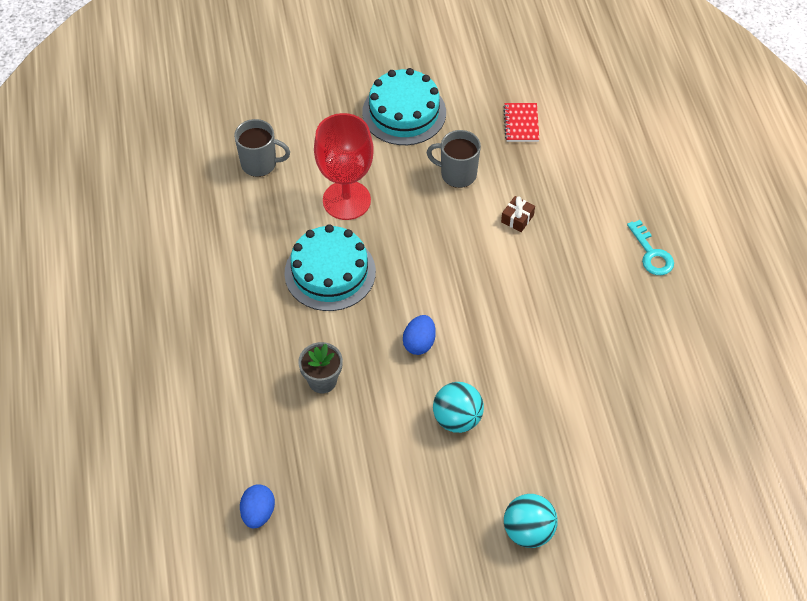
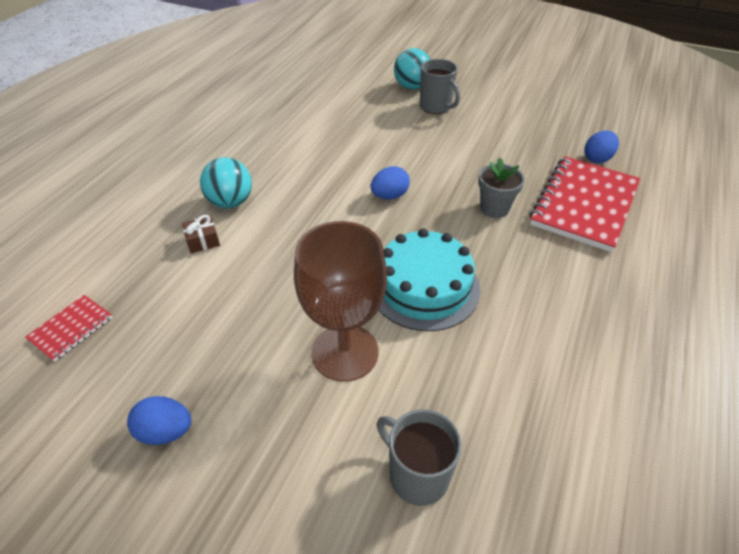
camera: 145 degrees left, 10 degrees down
(247, 432) = (584, 205): none -> red notebook
(346, 200) = (345, 352): red goblet -> brown goblet
(404, 112) = (165, 431): turquoise cake -> blue egg
(457, 174) = (202, 312): grey mug -> grey mug (436, 107)
(457, 419) = (404, 145): turquoise ball -> turquoise ball (230, 202)
(651, 254) = (144, 166): turquoise key -> none

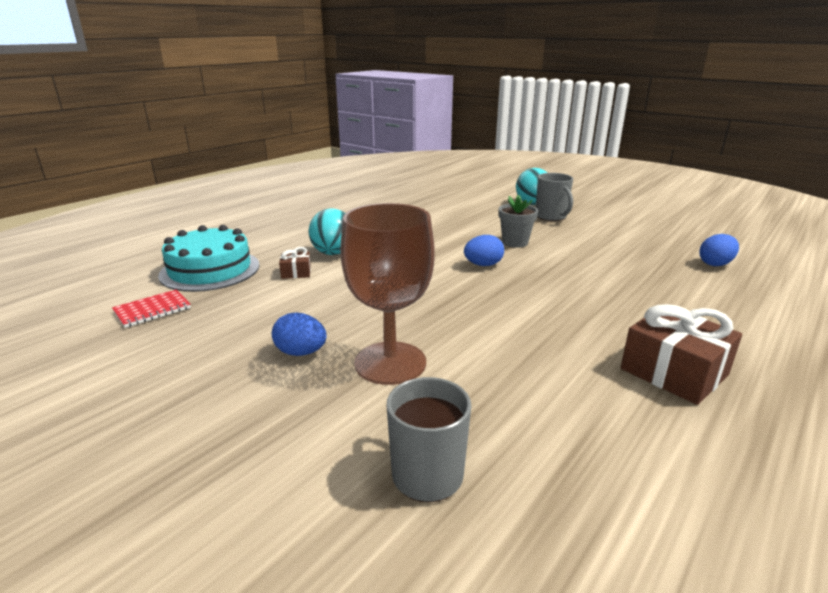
camera: 15 degrees right, 20 degrees down
(165, 431) = (187, 390): blue egg -> blue egg (301, 352)
(424, 287) = (493, 328): turquoise cake -> turquoise cake (210, 270)
(494, 208) = (589, 285): grey flower pot -> grey flower pot (515, 242)
(584, 205) = (692, 293): red notebook -> none
(584, 311) = (673, 372): none -> brown gift

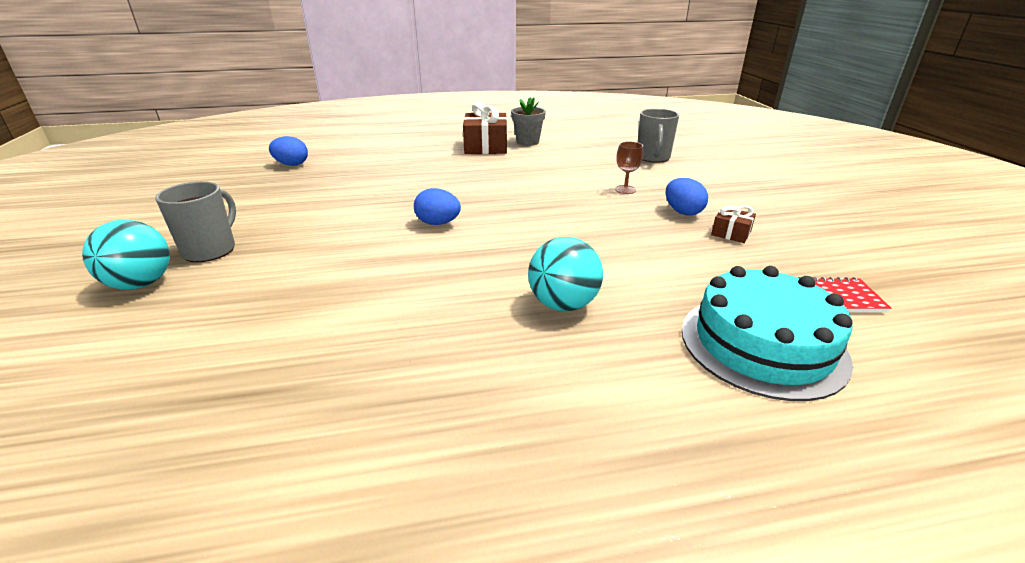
camera: 140 degrees left, 5 degrees up
(296, 272) = (638, 289): brown gift -> brown gift (731, 233)
(390, 363) = (625, 189): brown goblet -> brown goblet, size x0.41
(515, 242) = (349, 234): grey flower pot -> grey flower pot (527, 142)

